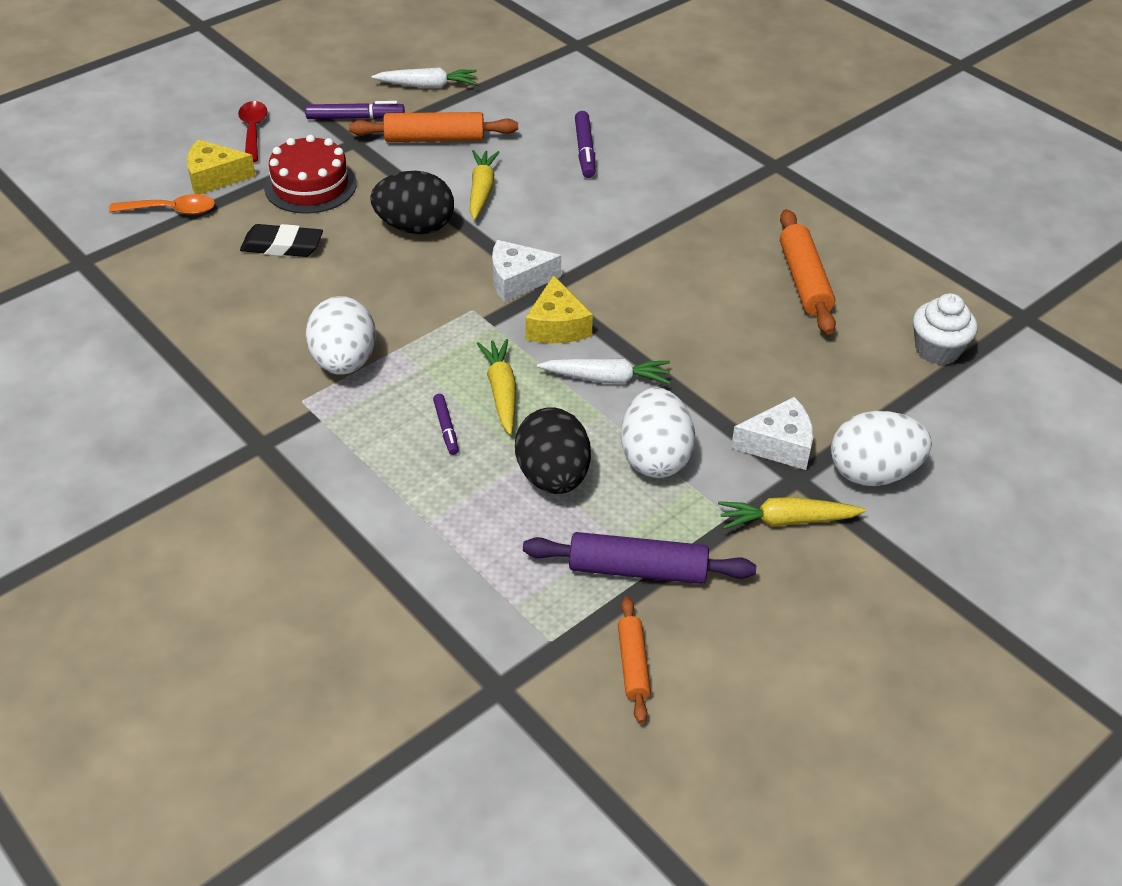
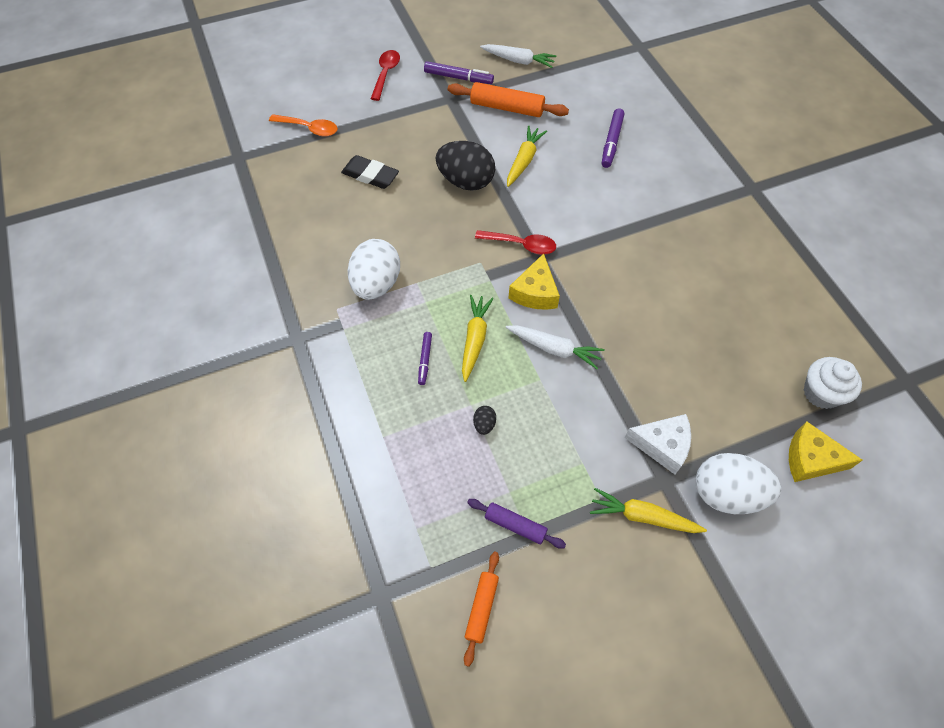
camera: 20 degrees right, 15 degrees up
(215, 177) = (347, 107): yellow cheese -> yellow cheese (811, 459)
(310, 185) = (407, 129): red cake -> none
(517, 280) = (521, 245): white cheese -> red spoon
(553, 477) = (484, 424): black egg -> black egg, size x0.41
(637, 570) = (515, 525): purple rolling pin -> purple rolling pin, size x0.60
(655, 458) = (564, 429): white egg -> none
(804, 281) = (736, 300): orange rolling pin -> none

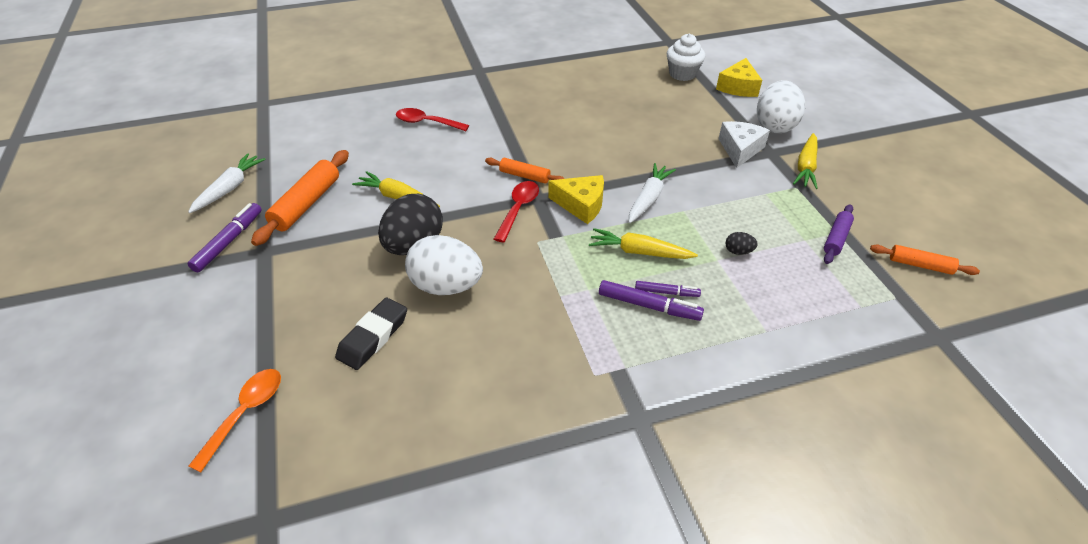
camera: 85 degrees left, 15 degrees down
(376, 284) = (559, 333): white egg -> white egg (446, 286)
(386, 74) = (175, 316): red spoon -> red spoon (426, 123)
(571, 245) = (524, 176): none -> orange rolling pin
(611, 142) = (394, 136): purple marker -> purple marker (649, 306)

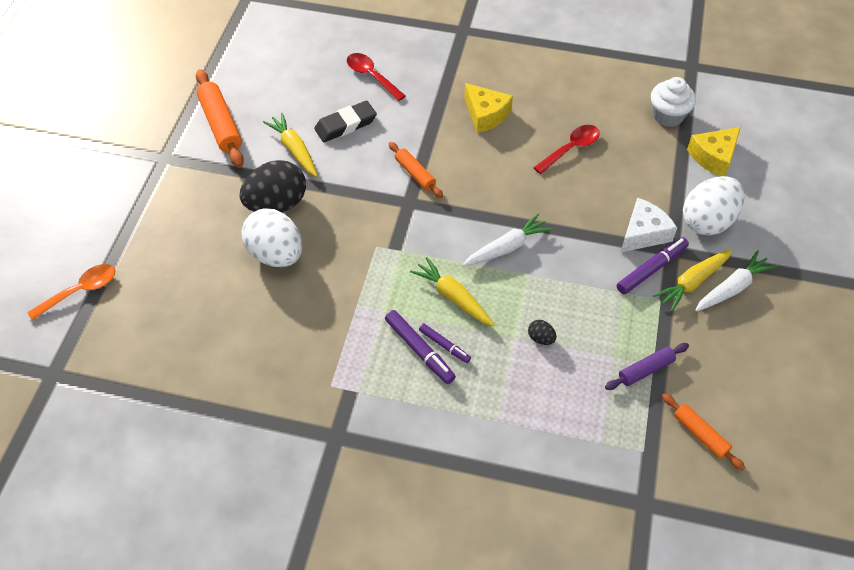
camera: 30 degrees right, 10 degrees up
(229, 242) = (145, 137): purple marker -> purple marker (651, 269)
(230, 188) = (172, 83): white carrot -> white carrot (731, 288)
(307, 204) = (221, 124): orange rolling pin -> orange rolling pin turned 75 degrees counterclockwise
(373, 337) = (196, 272): black eraser -> black eraser (345, 125)
(518, 209) = (384, 206): red spoon -> red spoon (571, 148)
(581, 205) = (441, 227): yellow cheese -> yellow cheese (485, 114)

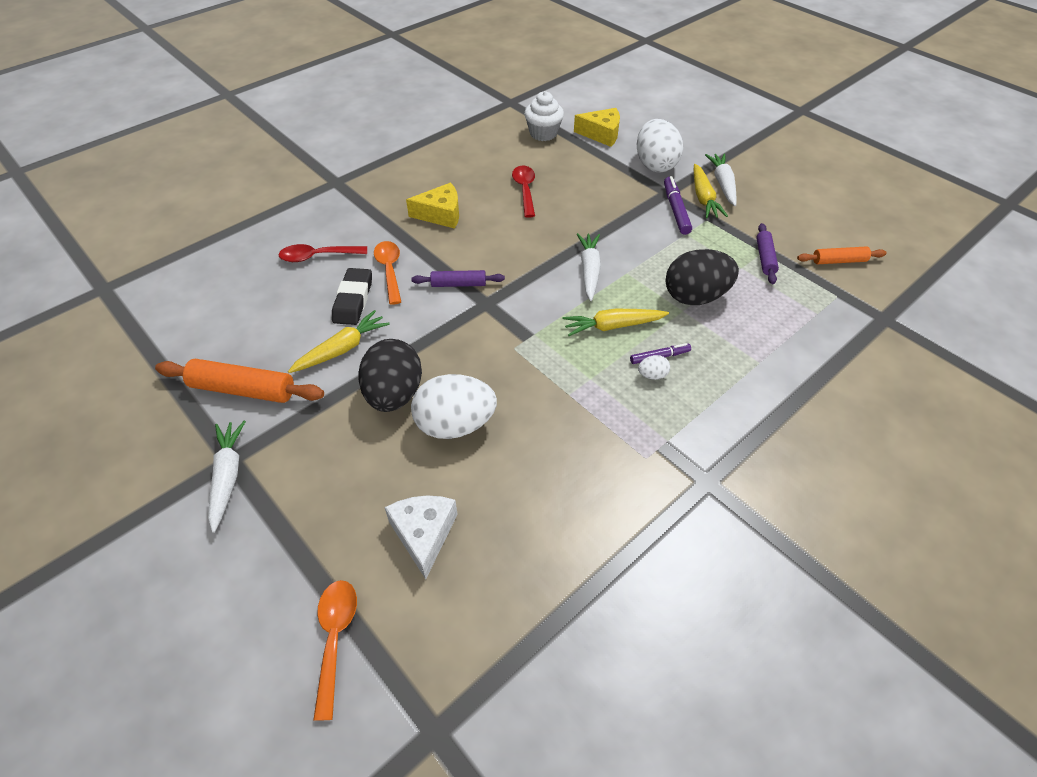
camera: 55 degrees left, 5 degrees down
(151, 165) = (227, 477): none -> white carrot
(294, 150) = (342, 349): yellow carrot -> yellow carrot turned 135 degrees clockwise
(394, 125) = (389, 270): none -> orange spoon
(415, 174) = (458, 284): orange rolling pin -> purple rolling pin
(419, 350) = (652, 375): purple marker -> white egg
(541, 338) = (695, 297): black egg -> black egg, size x2.43
(643, 233) = (639, 197): white cheese -> white cheese (423, 534)
(714, 157) = (601, 134): yellow cheese -> yellow cheese turned 75 degrees counterclockwise

